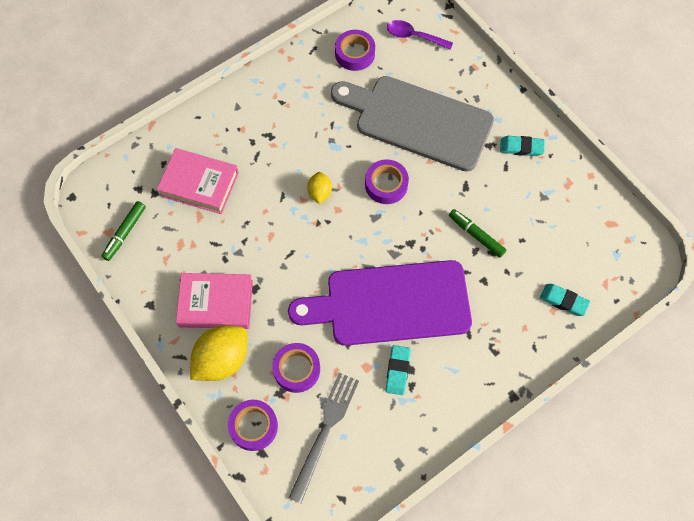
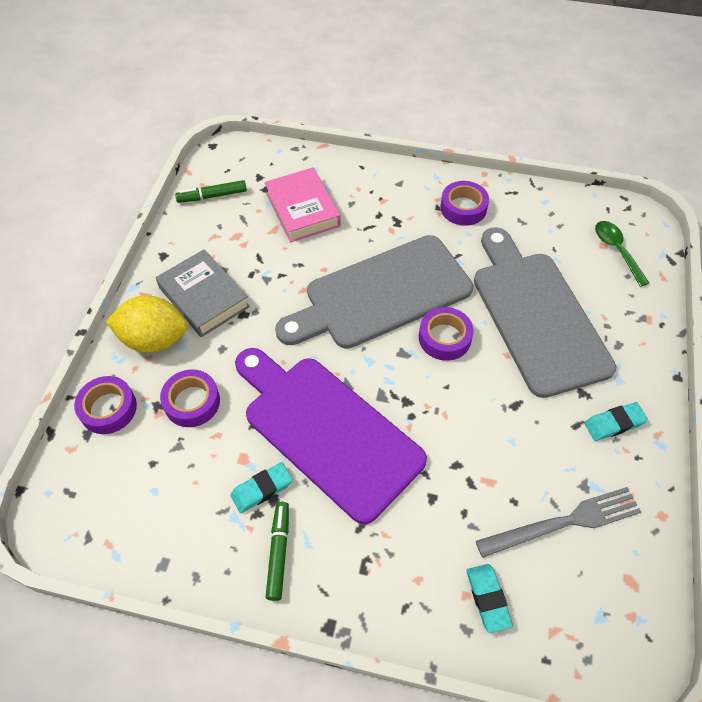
camera: 50 degrees right, 10 degrees down
(216, 303) = (204, 297): pink book -> grey book
(319, 193) = (382, 294): yellow lemon -> grey cutting board
(325, 431) = (147, 471): grey fork -> grey fork (564, 522)
(355, 54) = (544, 222): purple tape -> purple tape (463, 208)
(414, 36) = (616, 250): purple spoon -> green spoon
(476, 235) = (474, 453): green marker -> green marker (279, 552)
(521, 147) = (614, 423): turquoise eraser -> turquoise eraser turned 75 degrees counterclockwise

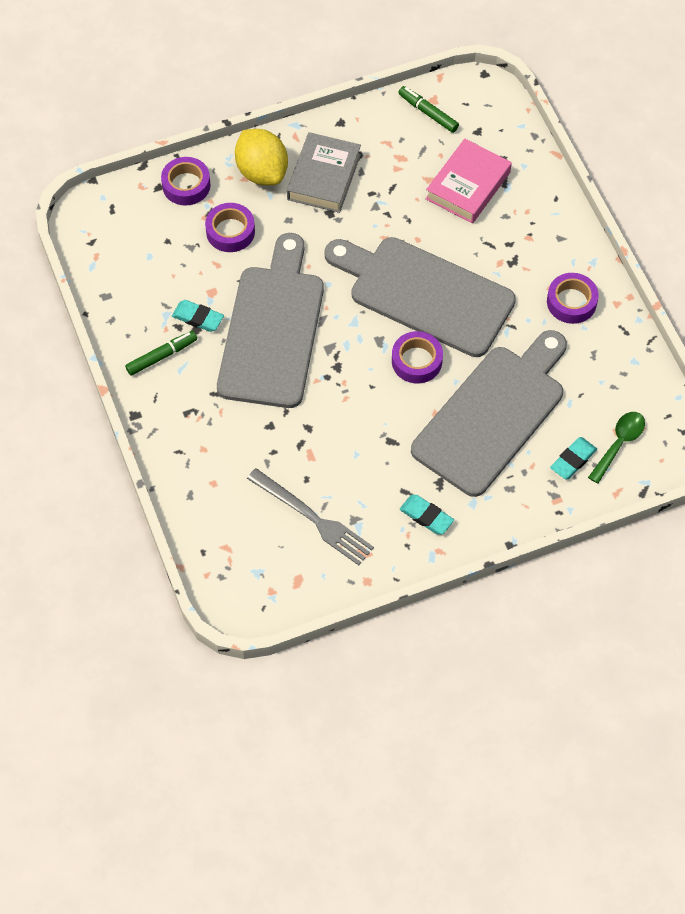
camera: 55 degrees right, 5 degrees up
(327, 431) = (272, 330): purple cutting board -> grey cutting board
(488, 598) = (220, 497): turquoise eraser -> turquoise eraser (573, 460)

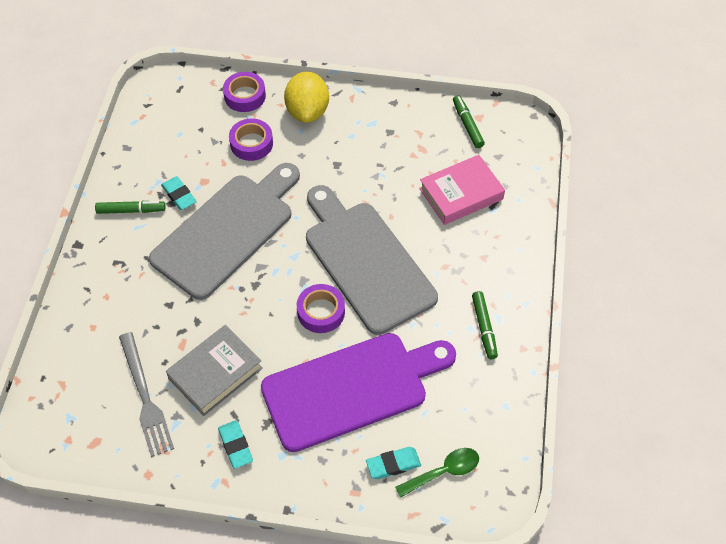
camera: 30 degrees right, 5 degrees down
(324, 177) = (351, 136): grey book -> grey book (215, 373)
(492, 415) = (351, 388): grey cutting board -> purple cutting board
(571, 302) = (484, 328): purple tape -> green marker

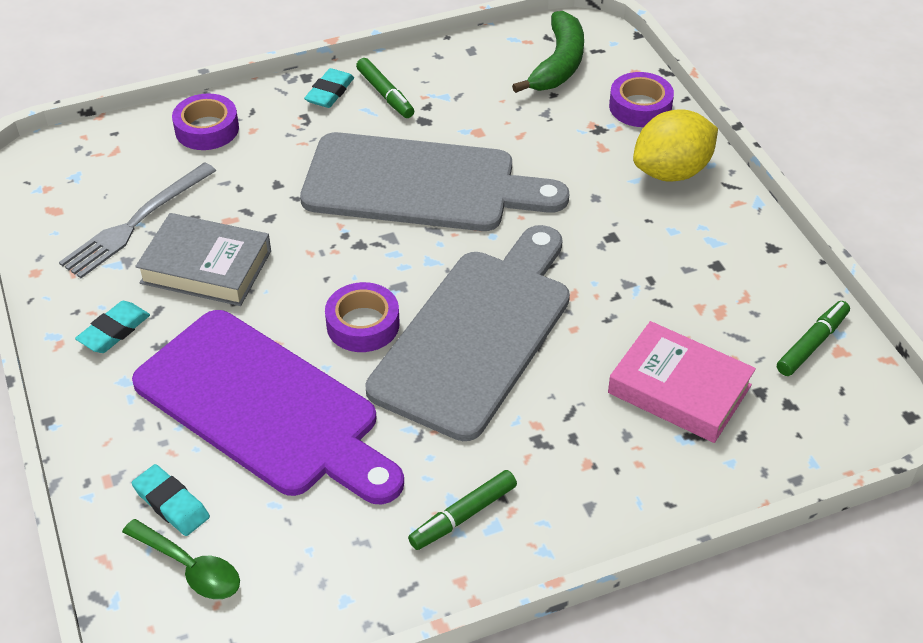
camera: 60 degrees right, 10 degrees down
(176, 113) = (558, 64): none -> green banana
(179, 195) = (439, 121): turquoise eraser -> turquoise eraser (330, 92)
(251, 143) = (571, 145): purple tape -> purple tape (207, 129)

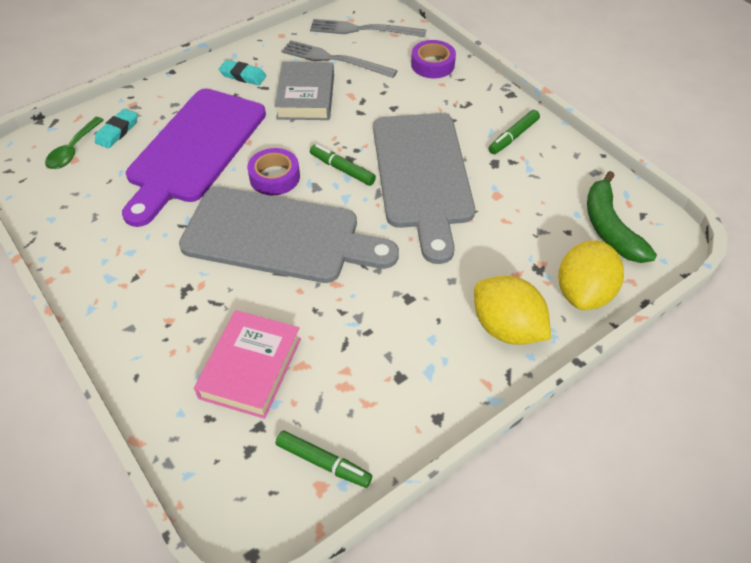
camera: 75 degrees right, 5 degrees up
(82, 180) = (363, 30): none -> grey fork
(330, 92) = (500, 109): turquoise eraser -> none
(463, 516) = (117, 260): green marker -> green marker (342, 169)
(558, 64) = (610, 228): green banana -> green banana turned 75 degrees clockwise
(640, 107) = (583, 293): purple tape -> yellow lemon

